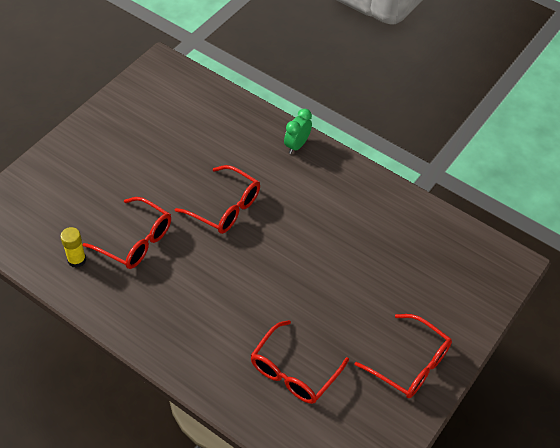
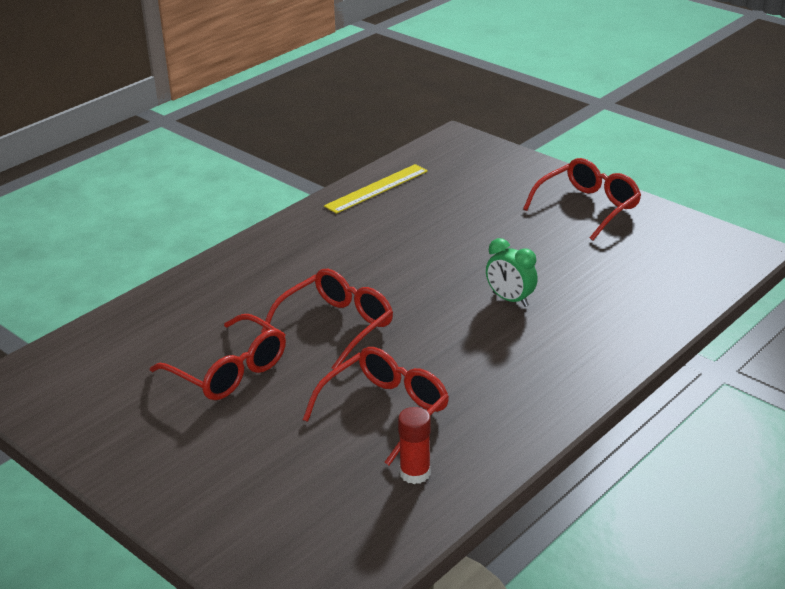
camera: 80 degrees left, 20 degrees down
(77, 260) = (415, 473): yellow glue stick -> red glue stick
(293, 372) = (605, 283): red glasses -> red glasses (229, 371)
(297, 145) = (237, 262): green clock -> green clock (510, 299)
(414, 215) = (376, 188): none -> yellow ruler

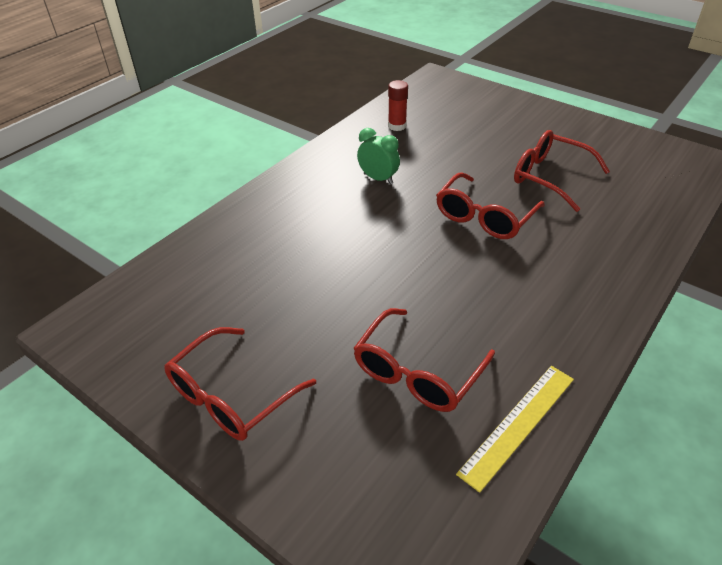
camera: 175 degrees right, 10 degrees up
(385, 411) = (424, 157): red glasses -> red glasses (417, 373)
(510, 299) = (336, 251): green clock -> green clock (378, 179)

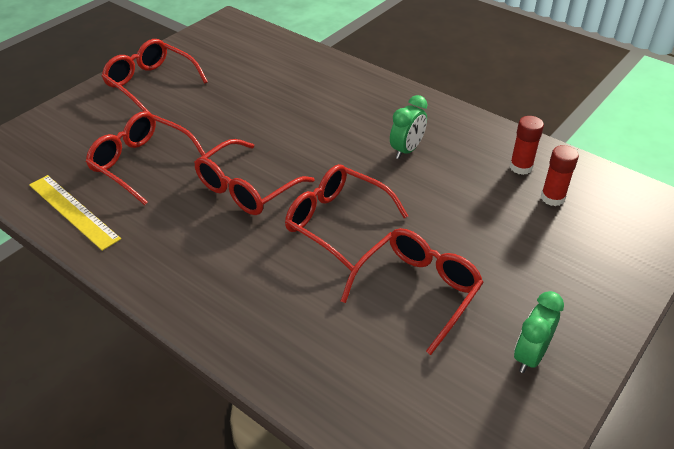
camera: 90 degrees right, 0 degrees up
(432, 116) = (552, 198): none -> red glue stick
(449, 277) = (246, 189): none -> red glasses
(588, 137) = (530, 356): none -> green clock

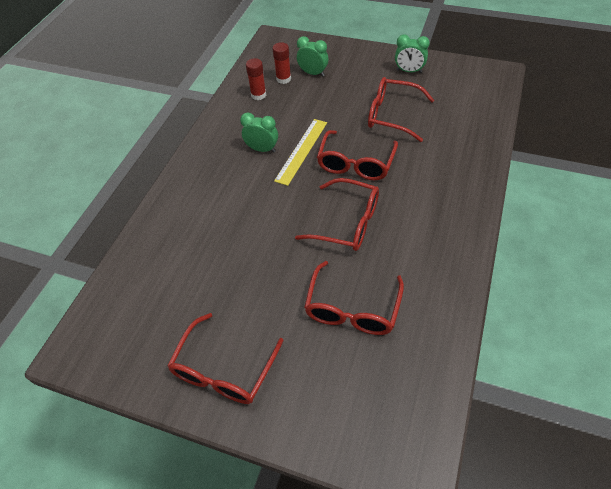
camera: 105 degrees left, 10 degrees up
(73, 211) = (434, 327): yellow ruler -> yellow ruler (301, 151)
(558, 232) = (313, 73): none -> green clock

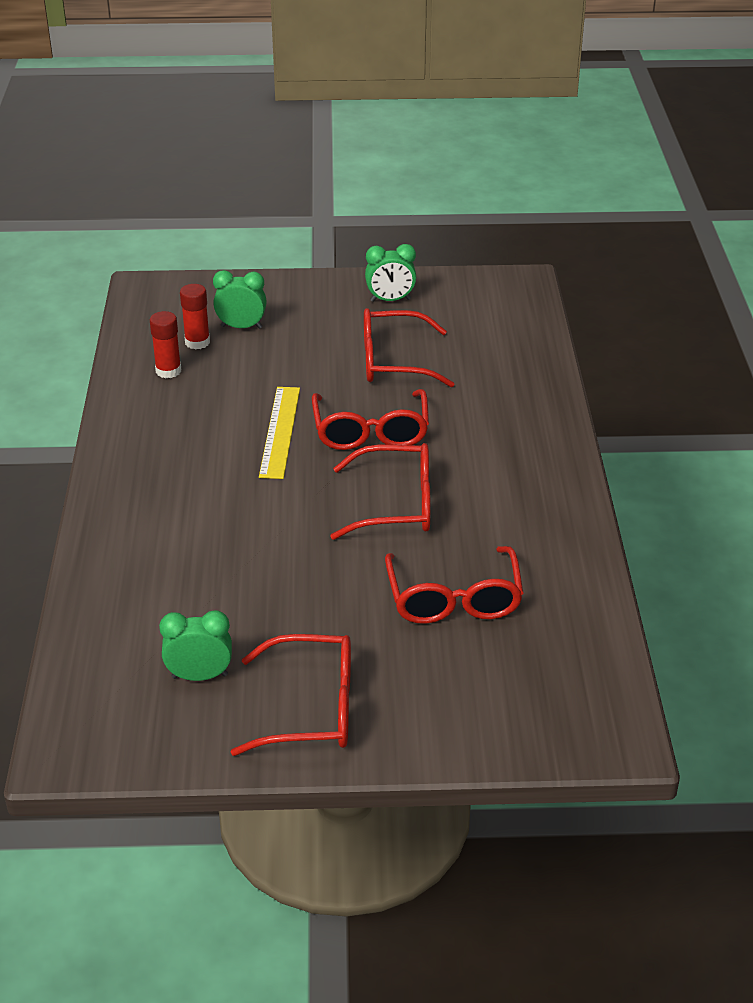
camera: 25 degrees left, 15 degrees down
(224, 370) = (312, 709): red glasses -> red glasses turned 90 degrees counterclockwise
(262, 149) = (216, 441): green clock -> green clock (199, 676)

